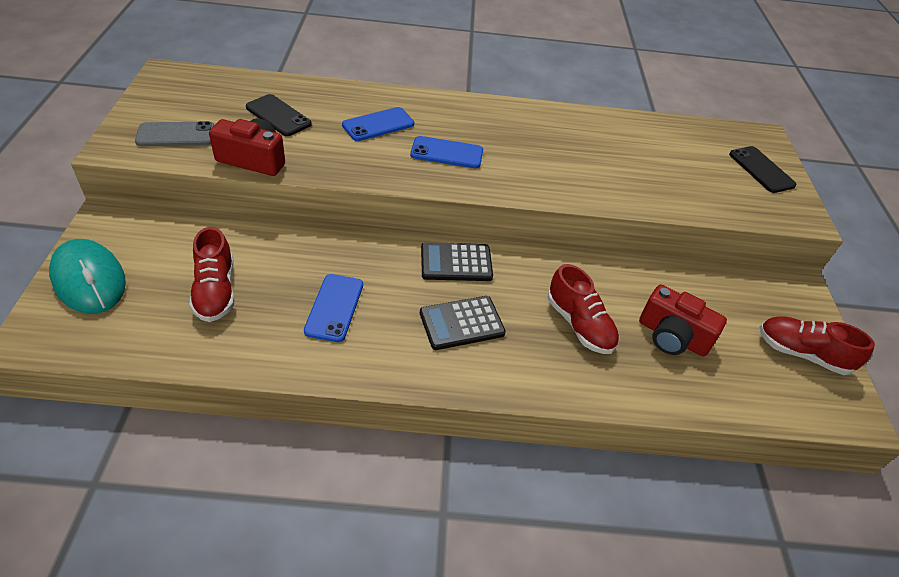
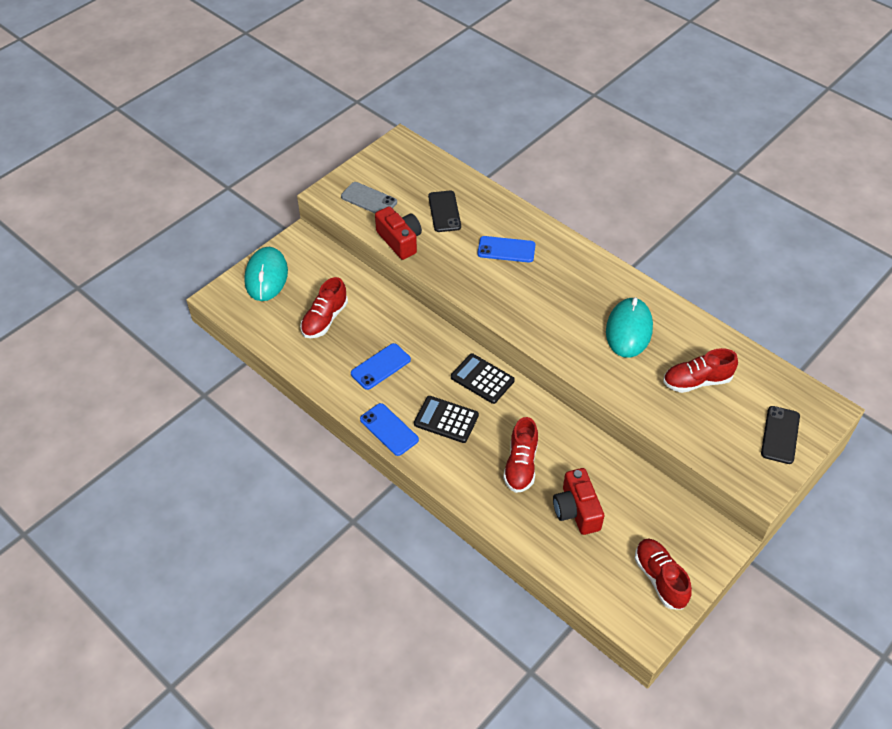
camera: 45 degrees right, 5 degrees up
(447, 153) = (532, 296): blue phone -> blue phone (389, 429)
(561, 144) = (628, 330): none -> turquoise mouse
(658, 159) = (697, 381): none -> red shoe

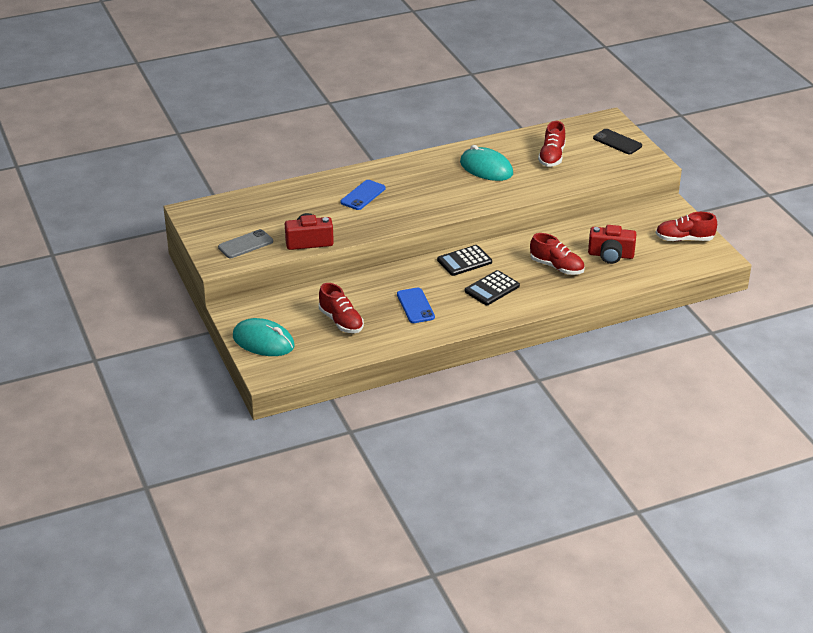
camera: 65 degrees left, 15 degrees down
(389, 429) = (482, 318): blue phone -> none
(444, 211) = (295, 212): black phone -> none

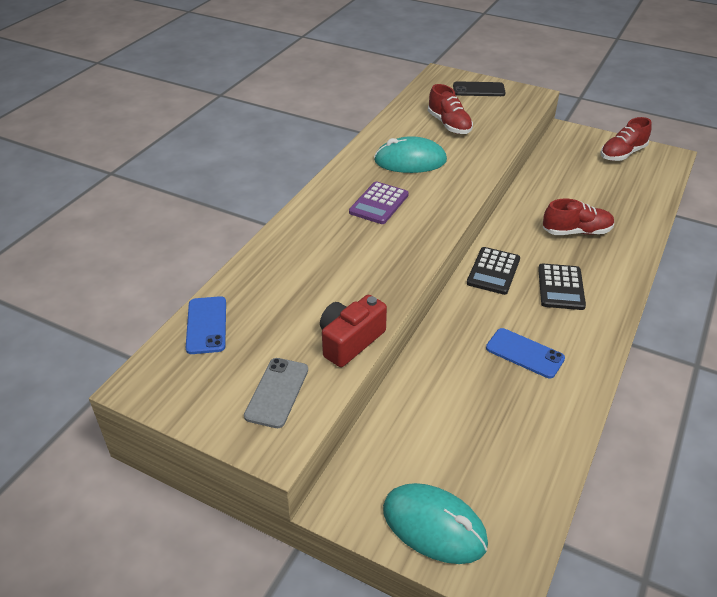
camera: 40 degrees left, 5 degrees up
(263, 341) = (434, 526): turquoise mouse -> turquoise mouse turned 45 degrees clockwise
(341, 321) = (481, 427): red shoe -> none
(363, 195) = (332, 248): blue phone -> blue phone (206, 325)
(426, 184) = (379, 203): none -> purple calculator
(610, 255) = (597, 196): red camera -> none

